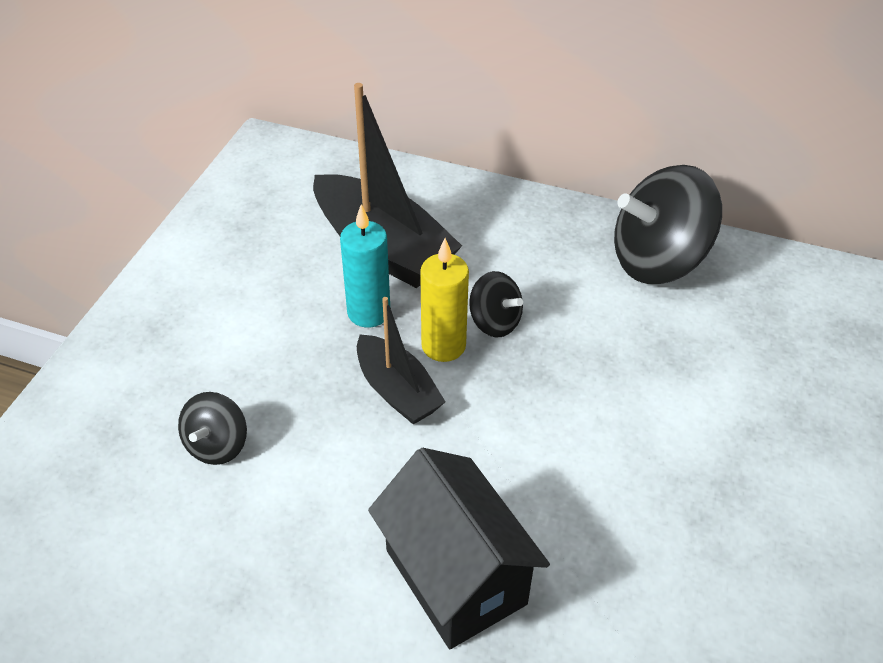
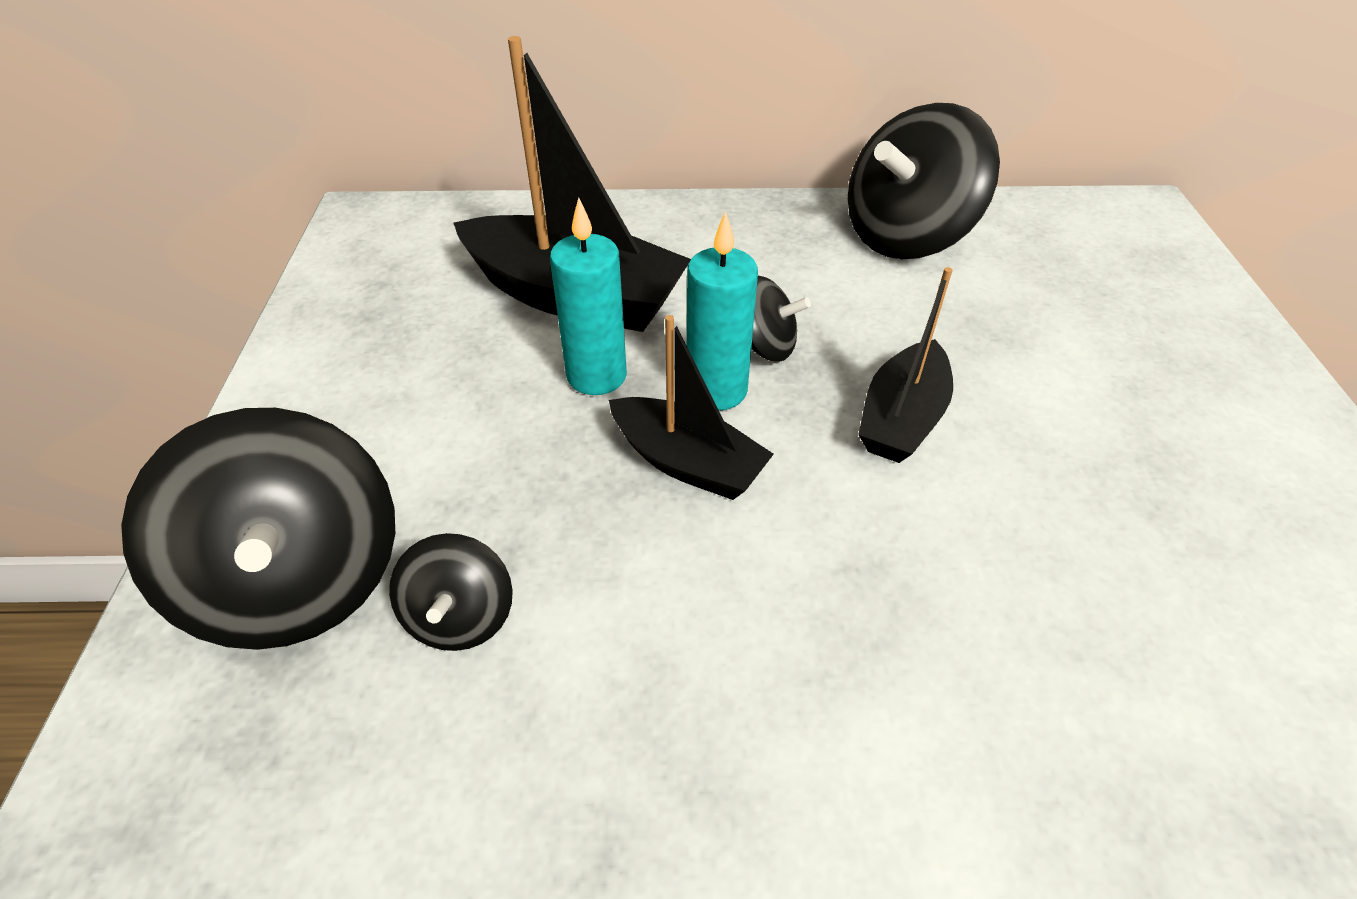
camera: 20 degrees left, 0 degrees up
(138, 396) = (300, 581): none -> black spinning top
(443, 346) = (716, 390): yellow candle -> turquoise candle
(455, 577) = (913, 695): black house -> none
(560, 403) = (901, 418): none -> black boat

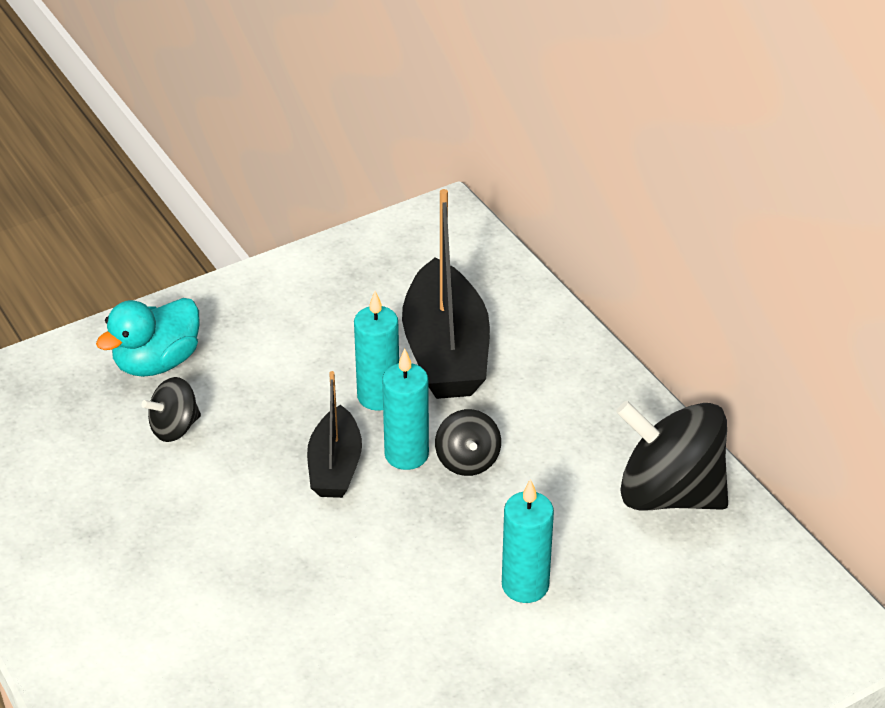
camera: 60 degrees right, 5 degrees down
(300, 581) = (157, 362): black spinning top -> turquoise duck
(901, 418) = (446, 550): black boat -> none
(992, 378) = (525, 585): none -> turquoise candle

